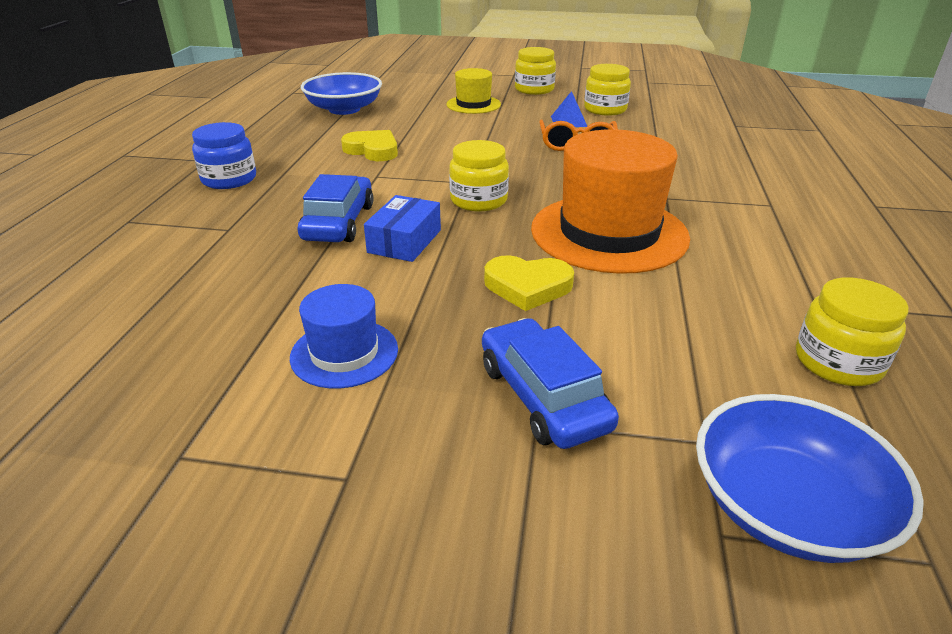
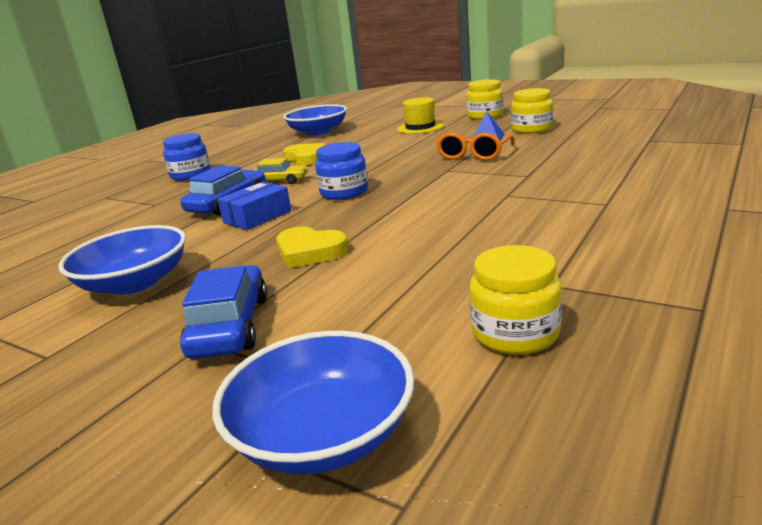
camera: 25 degrees right, 10 degrees down
(344, 353) = (134, 283): blue hat -> blue bowl
(375, 186) = (280, 181): none -> yellow car
(478, 200) = (344, 192): yellow jar -> blue jar
(609, 233) = (422, 219): orange hat -> none

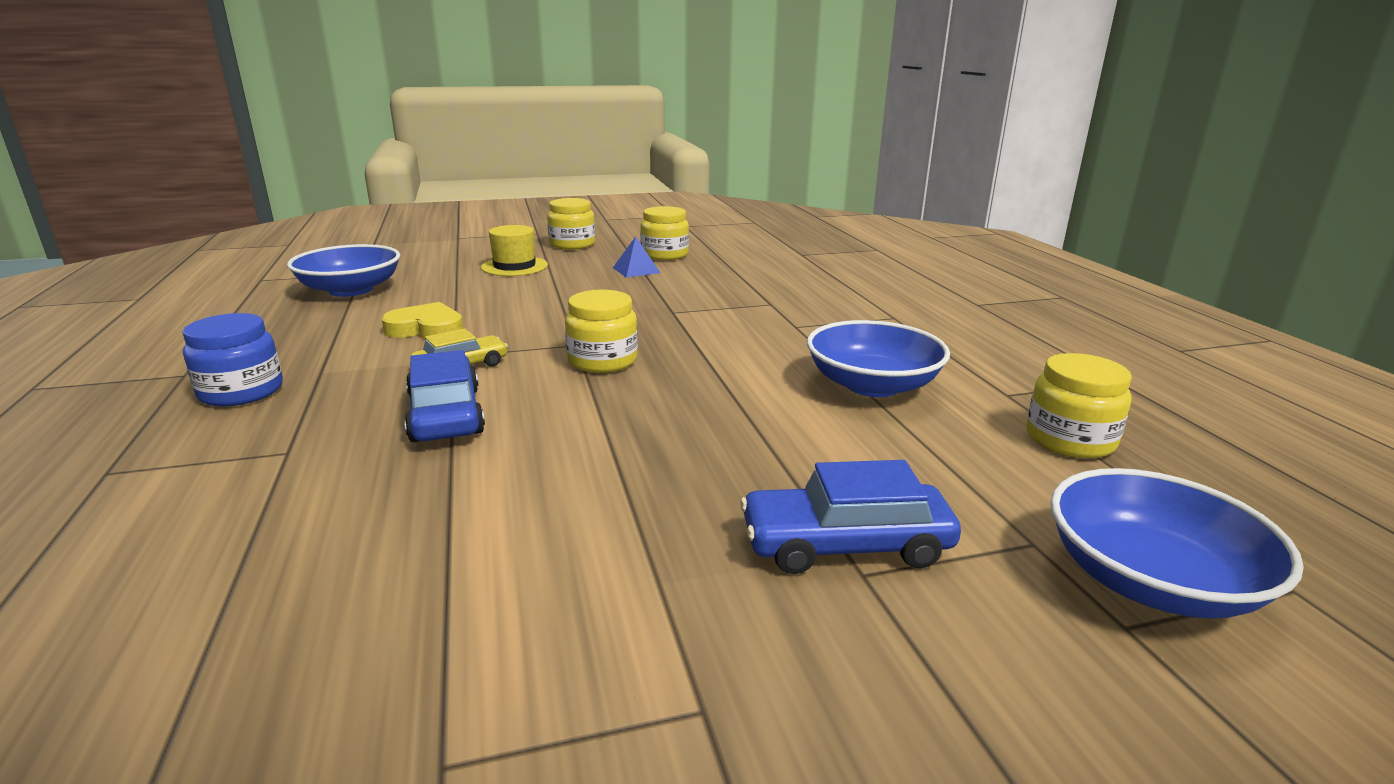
camera: 50 degrees left, 0 degrees up
(134, 283) = (576, 561): blue bowl -> blue bowl (872, 385)
(230, 326) = (845, 544): blue car -> blue car turned 45 degrees counterclockwise
(257, 217) = (549, 419): blue box -> none
(309, 252) = (732, 437): yellow heart -> none
(344, 192) = (602, 361): blue jar -> yellow jar
(474, 155) = (664, 290): orange glasses -> none

